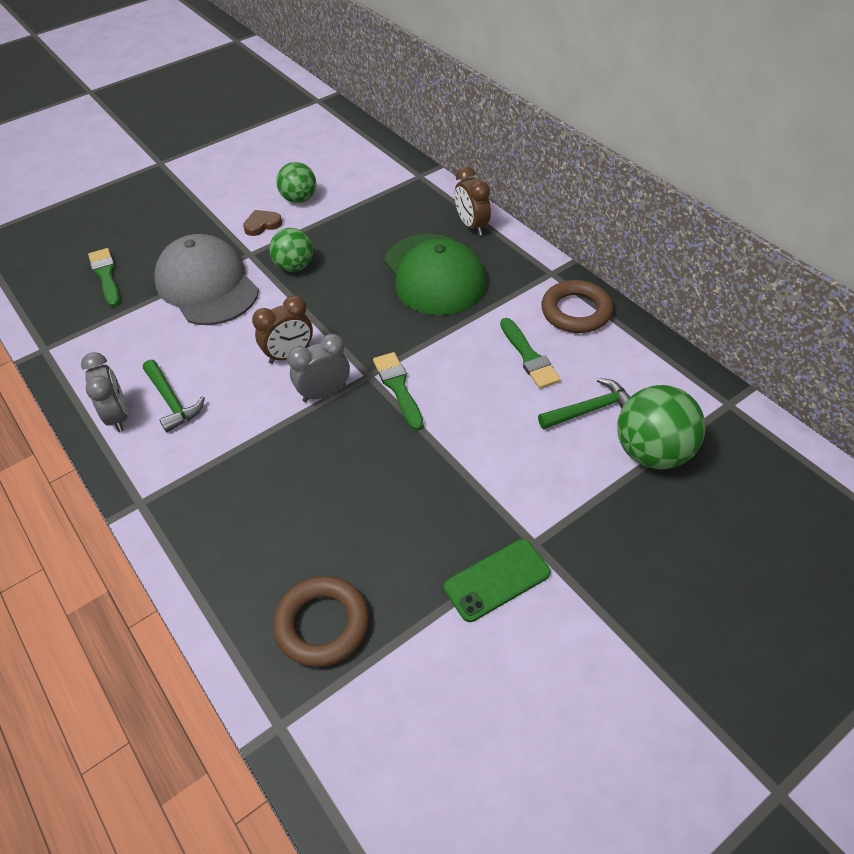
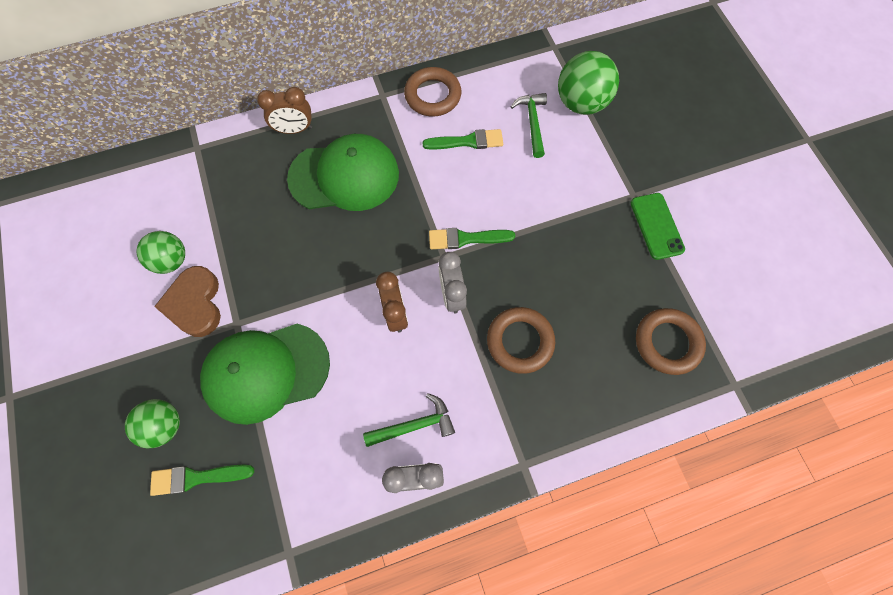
camera: 75 degrees left, 20 degrees up
(207, 285) = (266, 372): grey cap -> green cap
(262, 225) = (195, 303): brown heart -> brown heart, size x1.73
(284, 466) = (520, 341): none -> brown ring
(294, 266) = (277, 286): green ball -> green ball (165, 425)

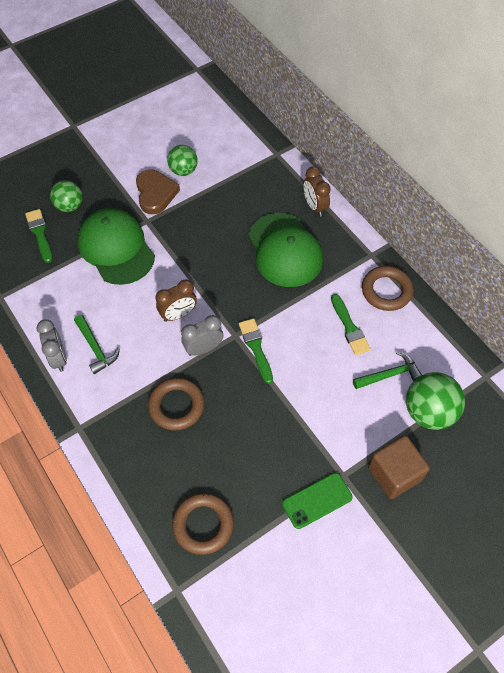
camera: 75 degrees right, 10 degrees down
(195, 303) = (155, 193): brown heart -> brown heart turned 105 degrees clockwise
(639, 151) = (394, 474): none -> brown cube

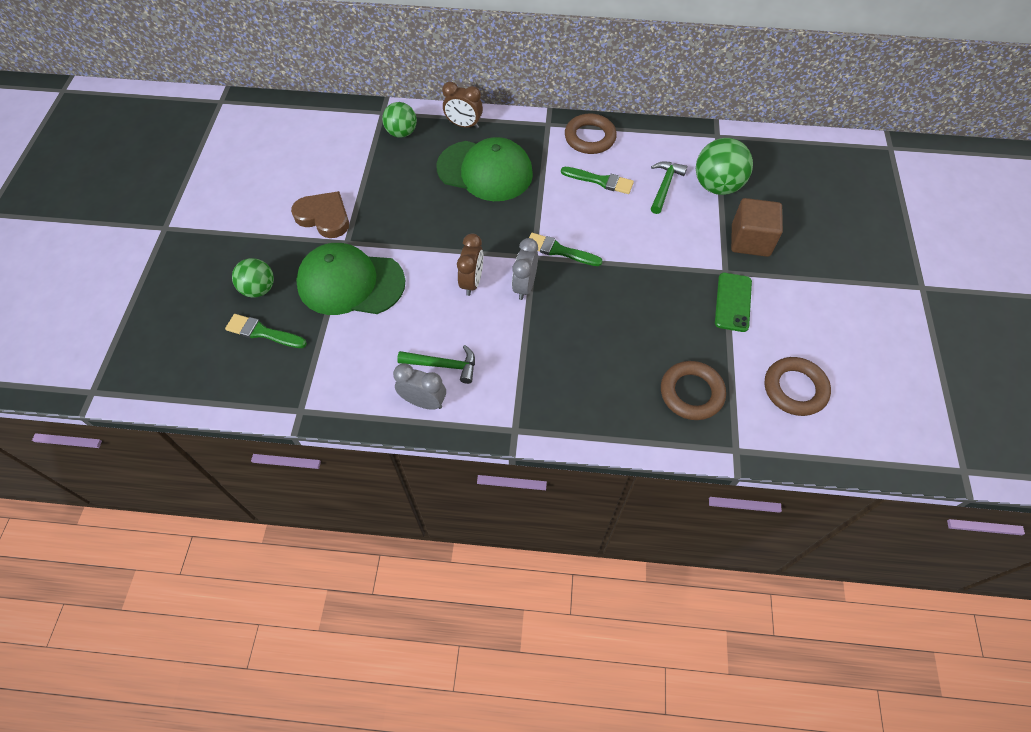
camera: 50 degrees left, 0 degrees up
(176, 406) = (562, 341): brown ring -> brown ring (795, 389)
(183, 170) = (323, 182): green ball -> green ball (401, 133)

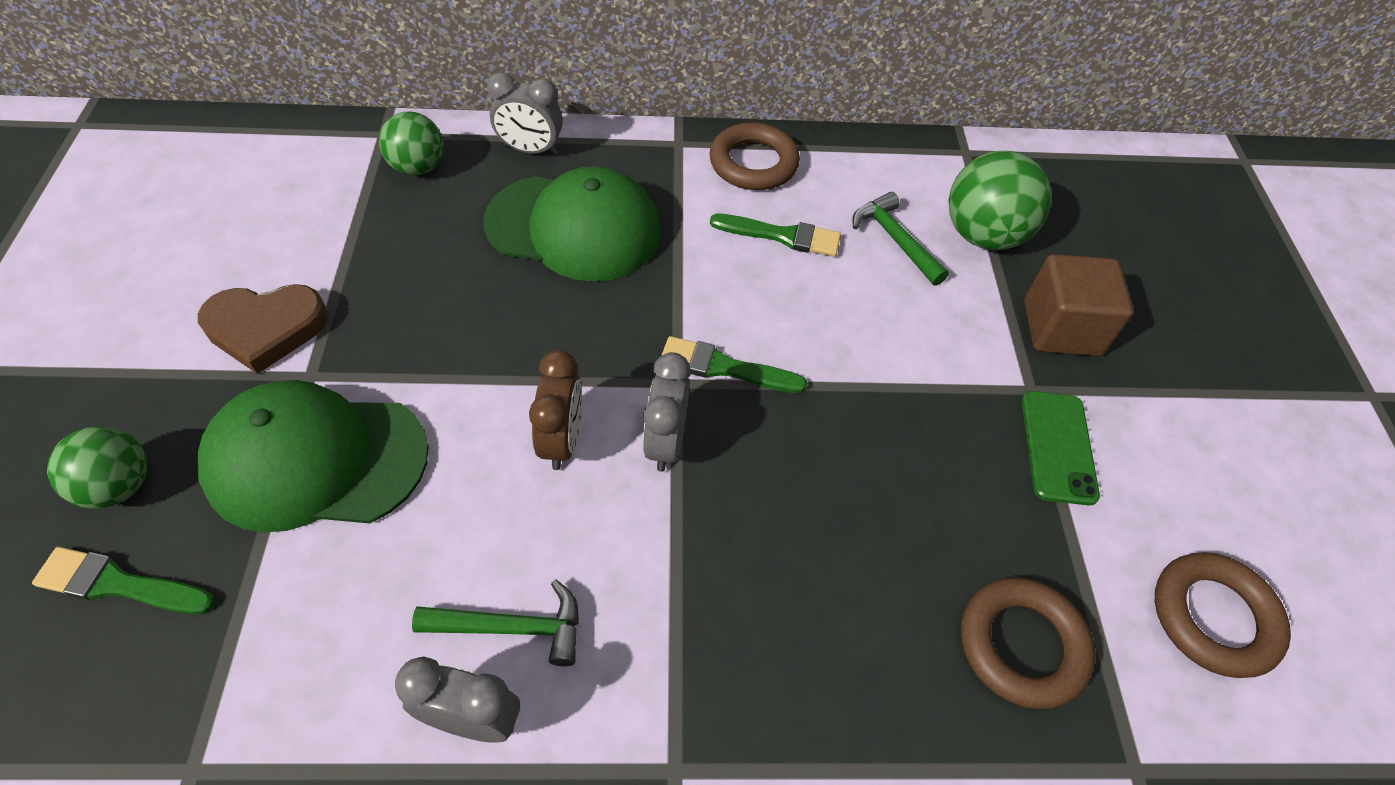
camera: 10 degrees left, 5 degrees down
(324, 217) = (266, 328): brown heart -> brown heart turned 150 degrees clockwise
(464, 125) = (530, 150): brown clock -> grey clock
(664, 186) = (894, 239): green hammer -> green hammer turned 45 degrees counterclockwise

